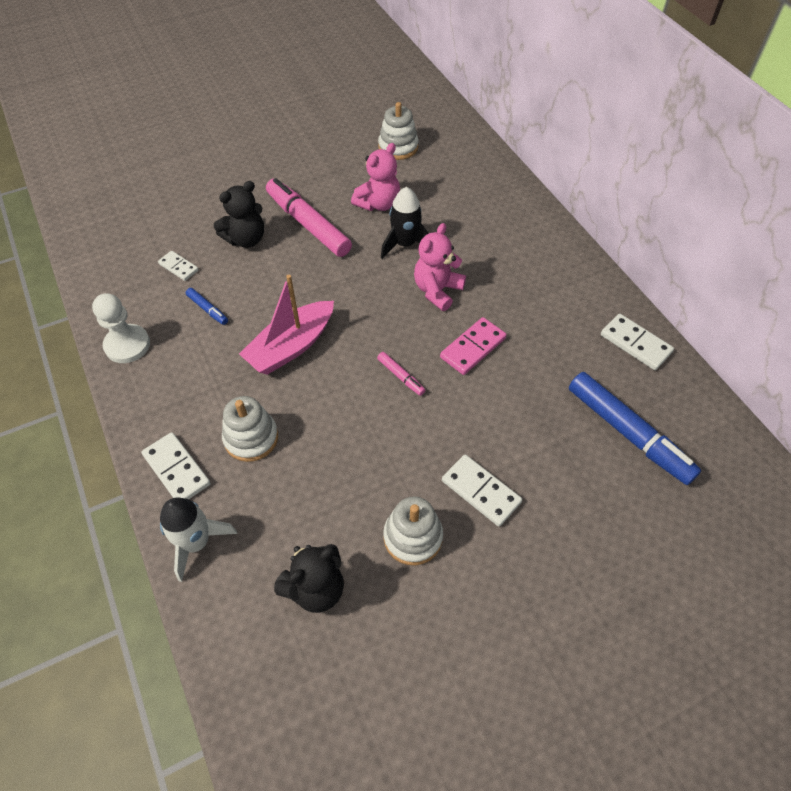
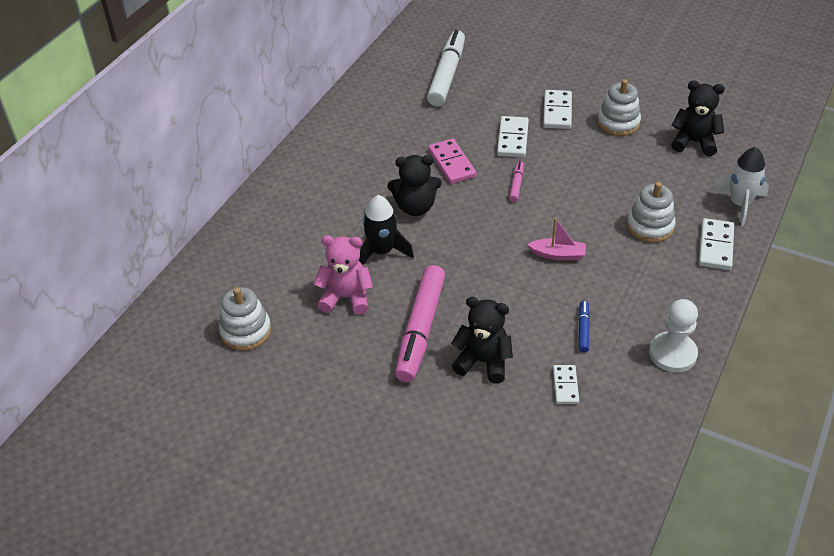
camera: 125 degrees left, 10 degrees down
(291, 346) = (558, 254): pink boat -> pink boat, size x0.55
(437, 290) = (415, 207): pink teddy bear -> black teddy bear
(473, 348) = (452, 163): pink domino -> pink domino turned 60 degrees clockwise
(628, 433) = (447, 75): blue marker -> white marker
(635, 343) = (366, 96): white domino -> white domino (512, 139)

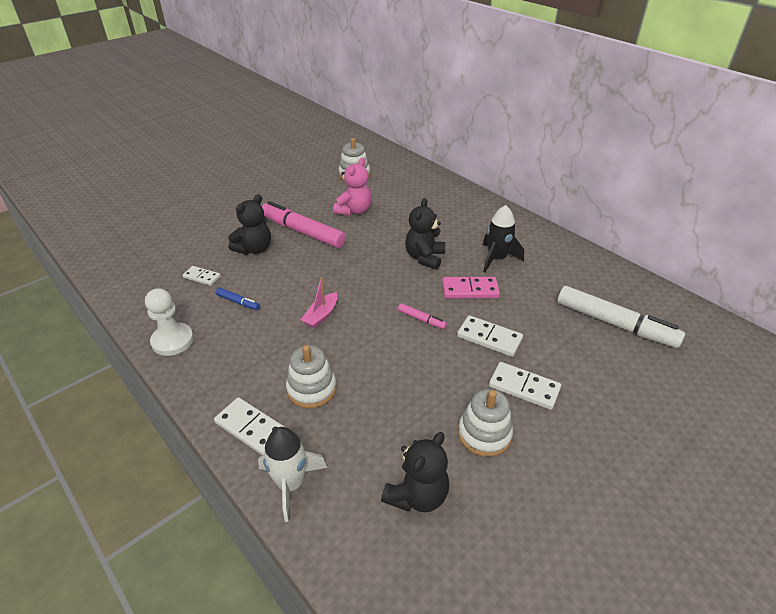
camera: 110 degrees right, 5 degrees down
(382, 252) = (386, 232): black rocket -> black rocket (497, 259)

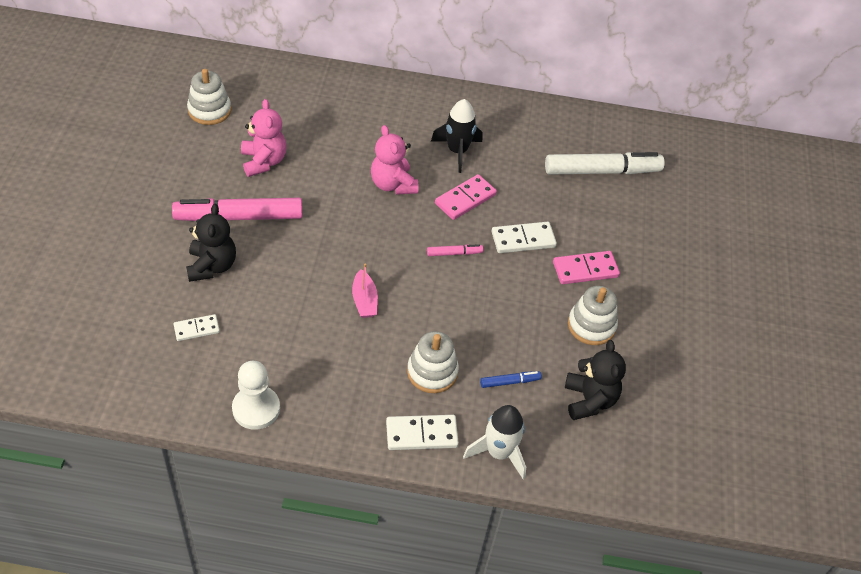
camera: 45 degrees left, 10 degrees up
(238, 302) = (270, 333): blue marker -> blue marker (510, 382)
(424, 258) = (393, 184): black teddy bear -> pink teddy bear
(524, 387) = (585, 270): white domino -> pink domino

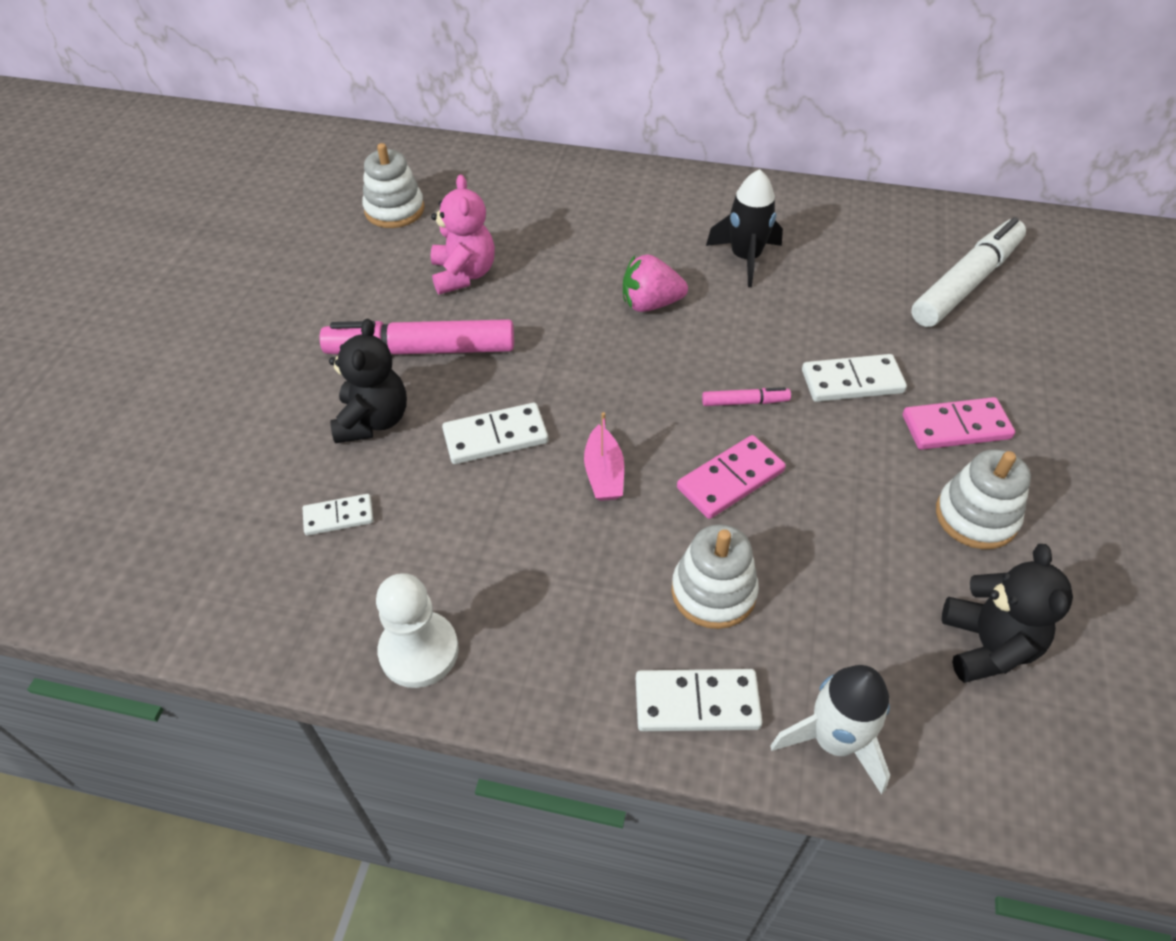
camera: 10 degrees right, 0 degrees up
(293, 277) = (495, 437): none -> white domino
(393, 184) = (650, 304): pink teddy bear -> pink strawberry
(465, 199) = (759, 324): pink domino -> pink domino (730, 480)
(510, 382) = (845, 611): blue marker -> none
(602, 171) = (965, 283): white marker -> white marker turned 45 degrees counterclockwise

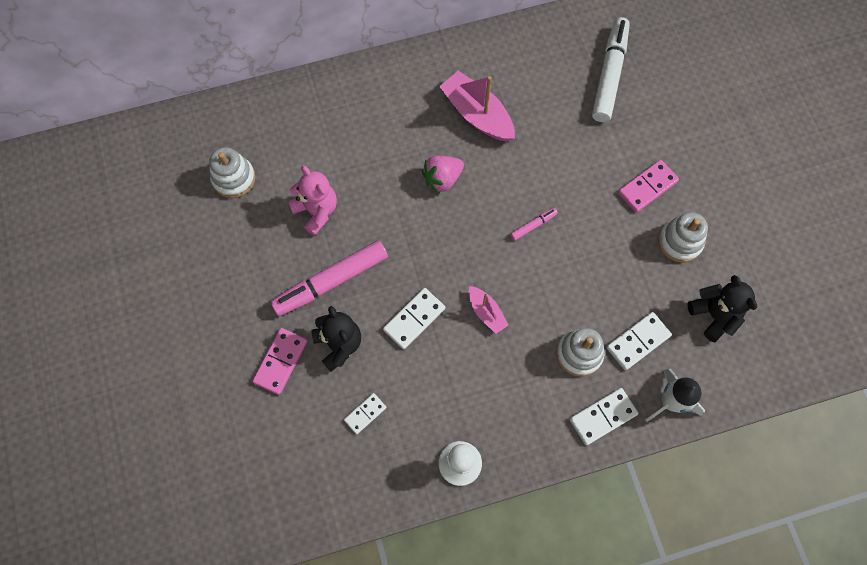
camera: 30 degrees left, 20 degrees up
(730, 480) = (552, 282): pink domino -> pink domino (281, 361)
(745, 258) = (477, 114): black rocket -> pink boat
(852, 381) = (581, 182): white domino -> white domino (638, 341)

